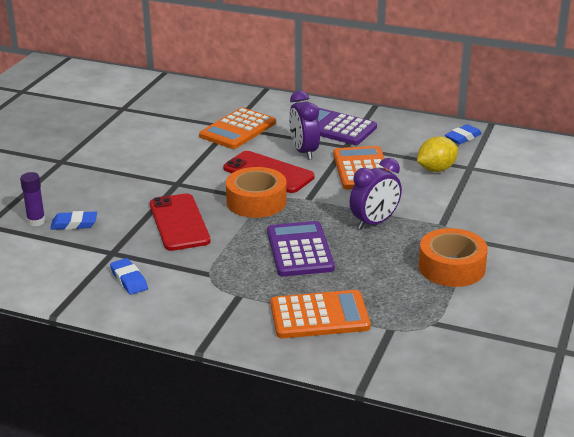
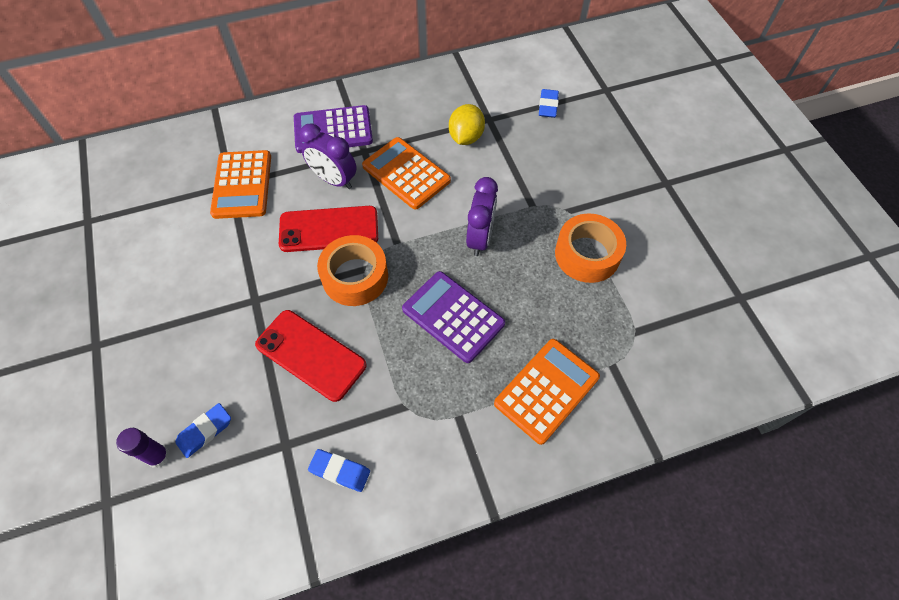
camera: 40 degrees left, 30 degrees up
(463, 137) = (450, 83): blue eraser -> blue eraser (548, 106)

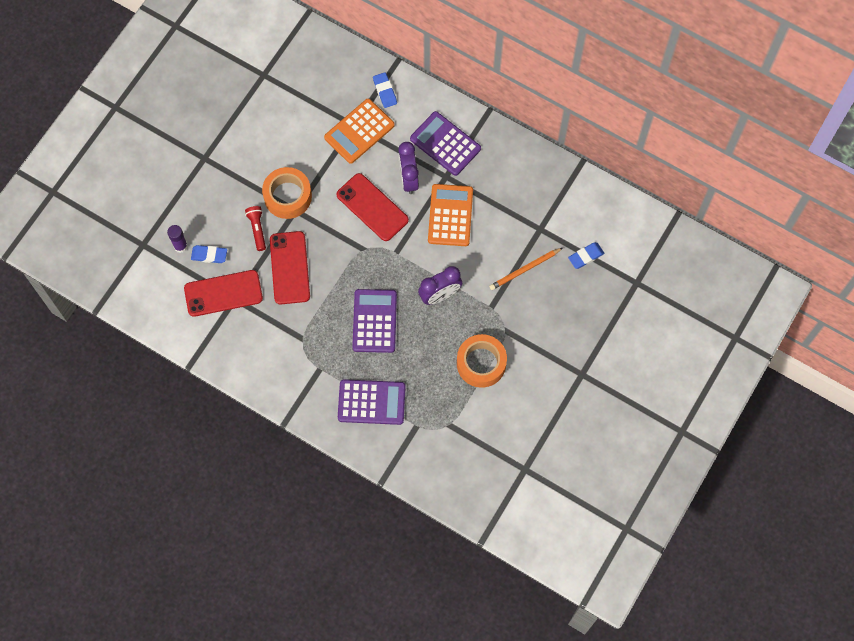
camera: 50 degrees right, 10 degrees up
(233, 354) = (257, 229): none -> red flashlight
(266, 453) = (223, 293): none -> red phone
(340, 471) = (244, 335): blue eraser -> blue eraser (385, 91)
(355, 277) = (354, 249): orange tape -> orange tape (287, 196)
(466, 137) = (511, 227): yellow lemon -> none
(518, 155) = (524, 270): none -> orange pencil
(546, 390) = (371, 402): orange calculator -> purple calculator

